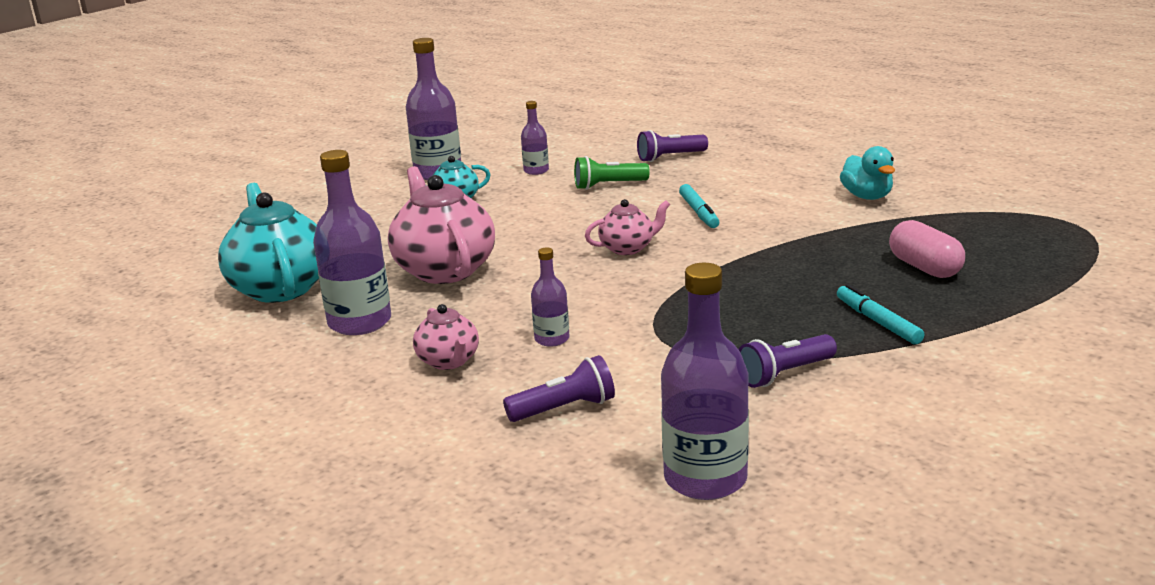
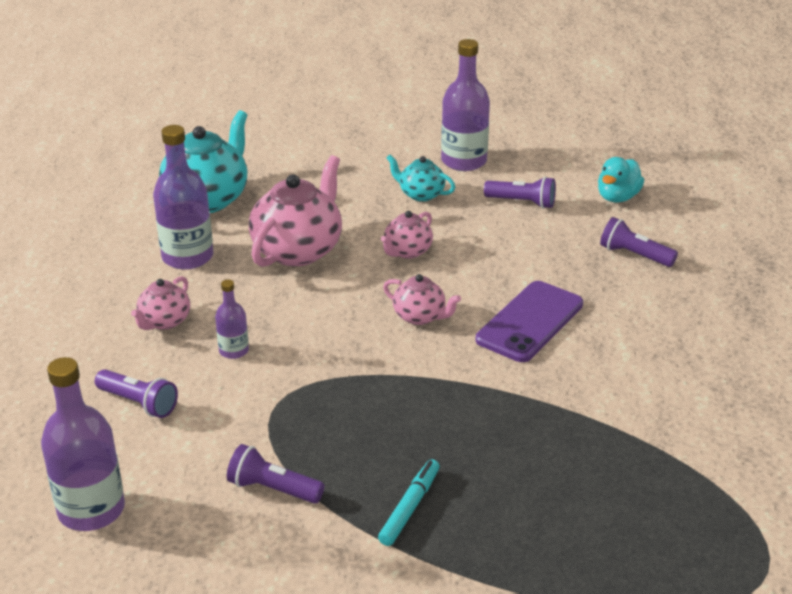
camera: 50 degrees right, 10 degrees up
(527, 228) = (407, 251): none -> pink teapot
(536, 171) = (522, 202): purple bottle -> purple flashlight
(608, 185) = (533, 251): green flashlight -> none
(698, 212) = (530, 322): turquoise marker -> purple phone
(867, 196) = (677, 405): turquoise duck -> turquoise duck (617, 197)
(924, 268) = (549, 498): pink capsule -> none

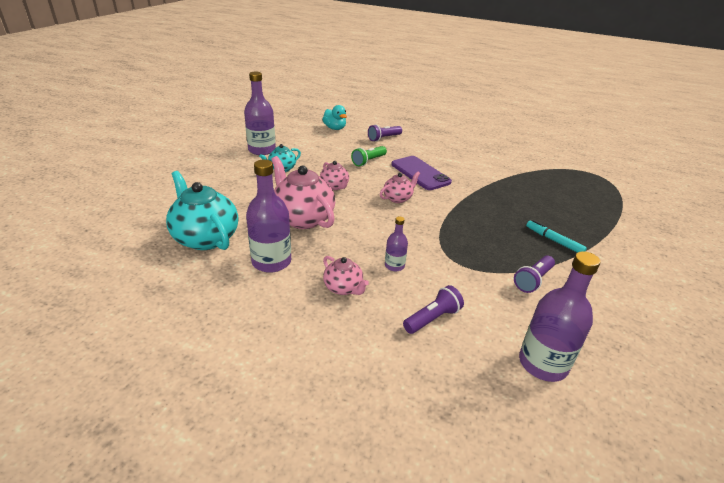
camera: 70 degrees left, 0 degrees up
(522, 202) = (317, 148): purple flashlight -> none
(522, 261) = (368, 161): none -> green flashlight

